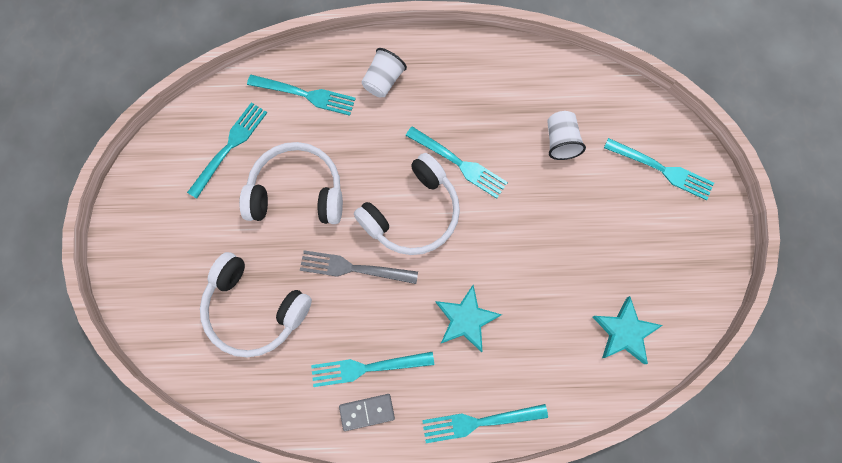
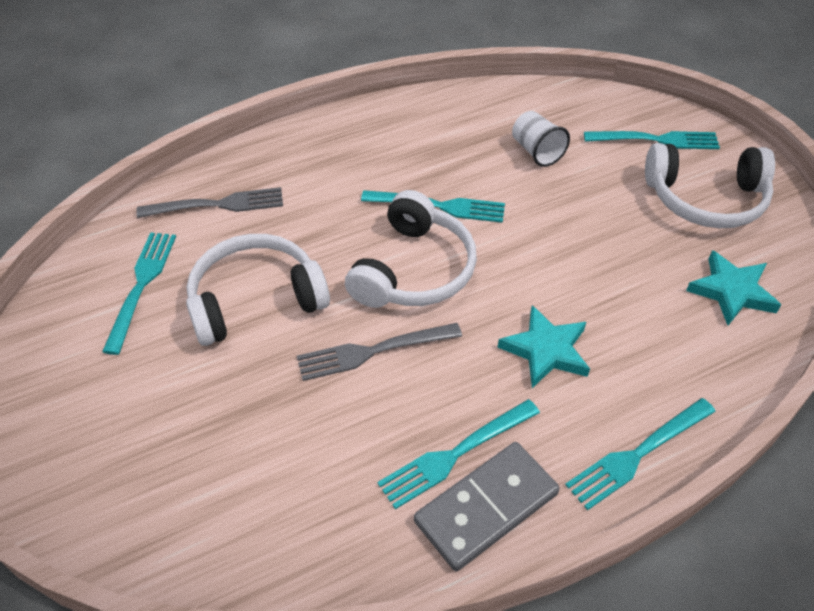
camera: 25 degrees left, 25 degrees down
(255, 309) = (262, 449): white headphones -> white headphones (705, 199)
(305, 95) = (217, 205): turquoise fork -> grey fork
(367, 412) = (486, 507): grey domino -> grey domino, size x1.71
(383, 81) = (306, 164): white cup -> none

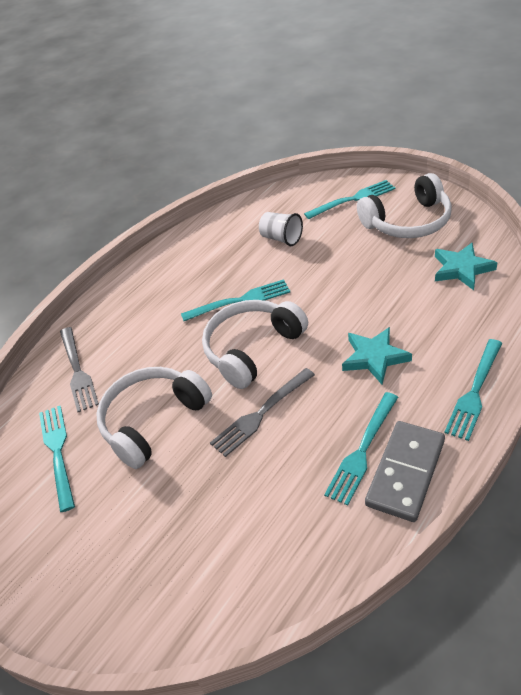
camera: 20 degrees left, 5 degrees down
(217, 205) = (77, 371): grey fork -> grey fork turned 105 degrees clockwise
(414, 270) = (252, 349): white headphones -> white headphones turned 135 degrees counterclockwise

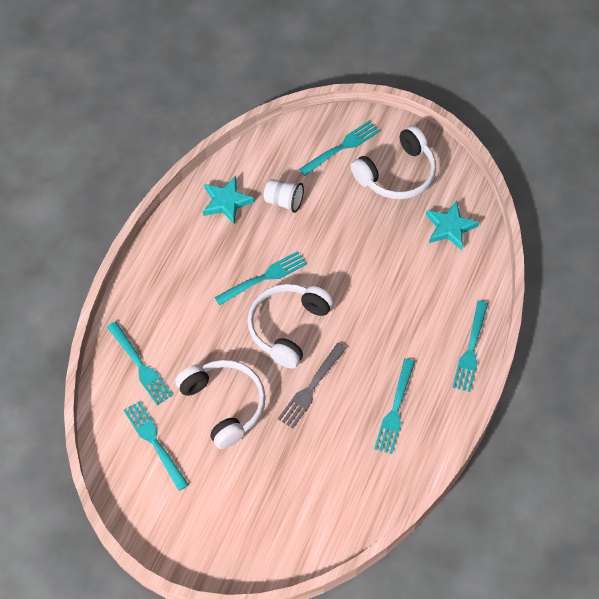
camera: 20 degrees left, 15 degrees up
(77, 371) = (140, 365): grey fork -> turquoise fork
(153, 421) = (224, 405): white headphones -> white headphones turned 120 degrees clockwise
(374, 357) = (390, 326): turquoise star -> turquoise star (226, 202)
(406, 472) = (429, 423): grey domino -> none

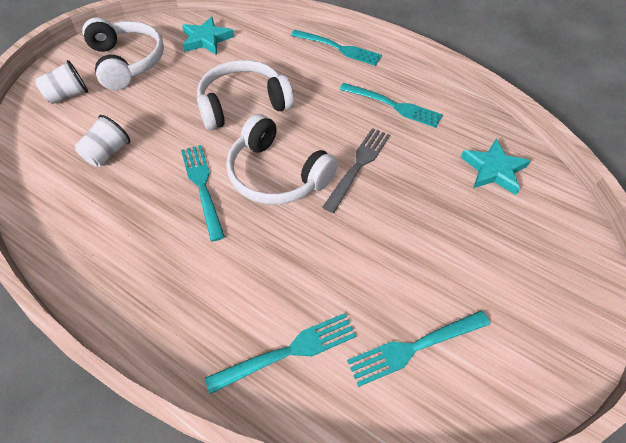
camera: 80 degrees left, 5 degrees down
(224, 405) = (367, 253): white headphones -> white headphones (243, 104)
(226, 202) = (75, 209): turquoise star -> turquoise star (493, 170)
(311, 388) = (358, 166): grey fork -> grey fork turned 105 degrees counterclockwise
(341, 147) = (68, 95): turquoise fork -> white cup

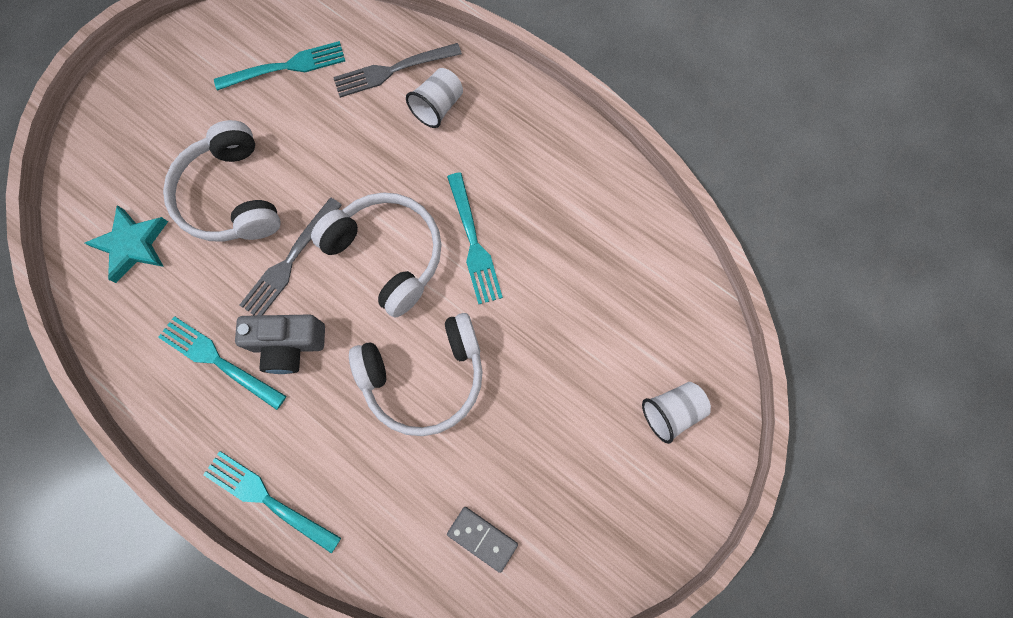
camera: 175 degrees left, 20 degrees up
(108, 153) = (591, 300): white cup -> white cup (438, 107)
(127, 62) = (601, 484): white headphones -> white headphones (231, 196)
(206, 39) = (482, 538): turquoise star -> grey domino
(288, 351) = (393, 70): turquoise fork -> grey fork
(345, 116) = (288, 345): none -> grey camera

